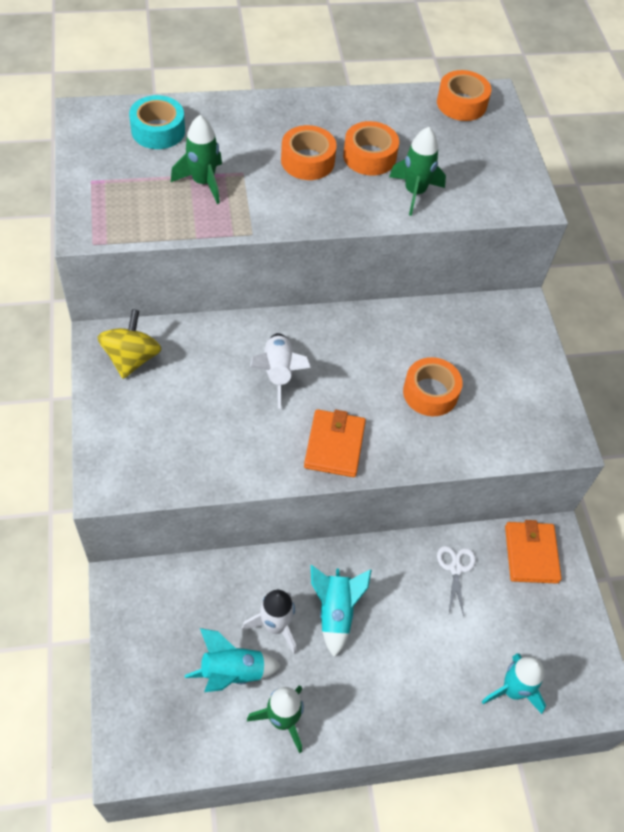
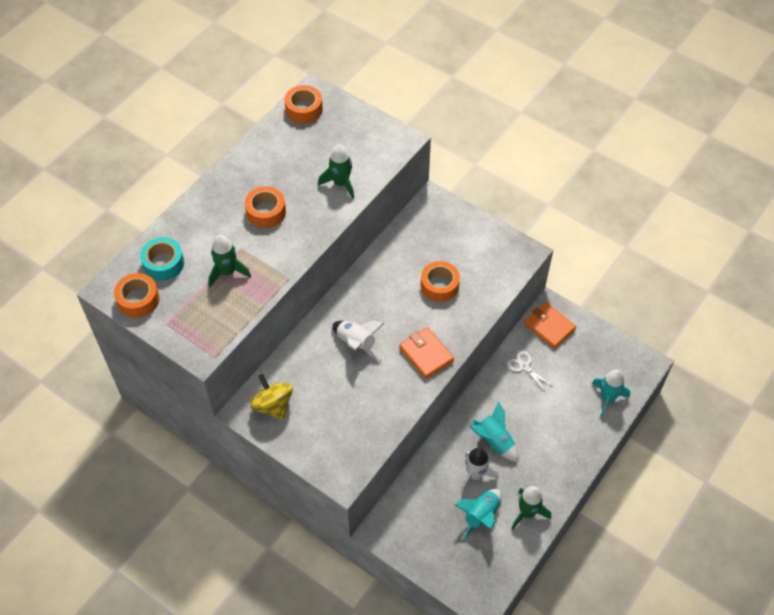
camera: 40 degrees left, 0 degrees up
(369, 156) = (294, 182): orange tape -> orange tape (138, 300)

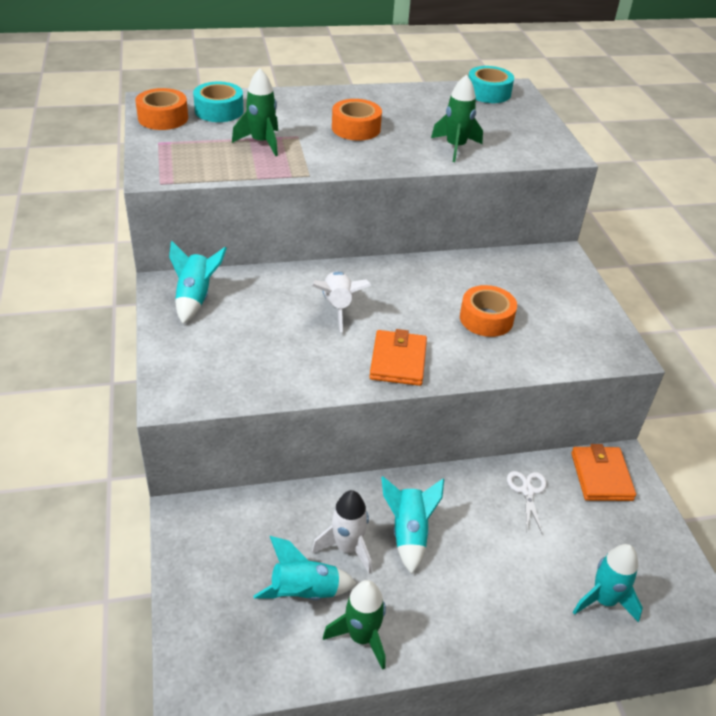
camera: 40 degrees right, 15 degrees down
(273, 405) = (195, 298): yellow spinning top -> turquoise rocket
(304, 109) = (488, 93): orange tape -> turquoise tape

